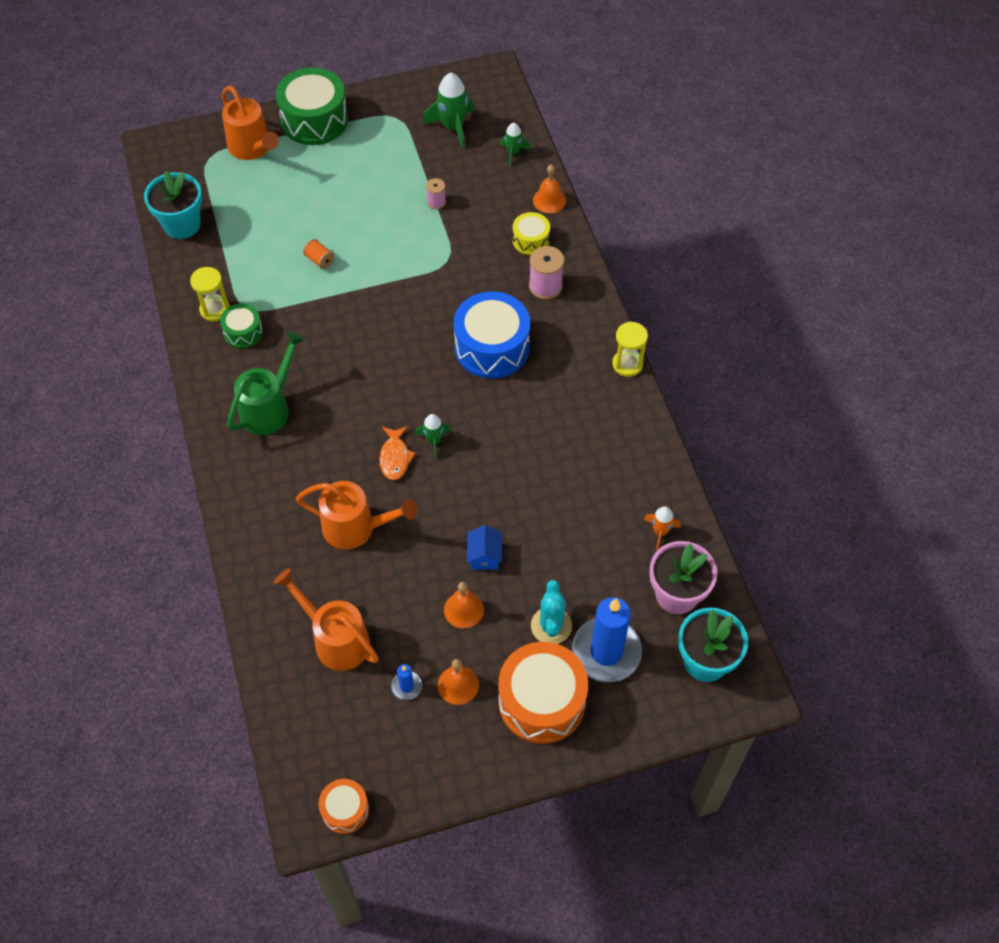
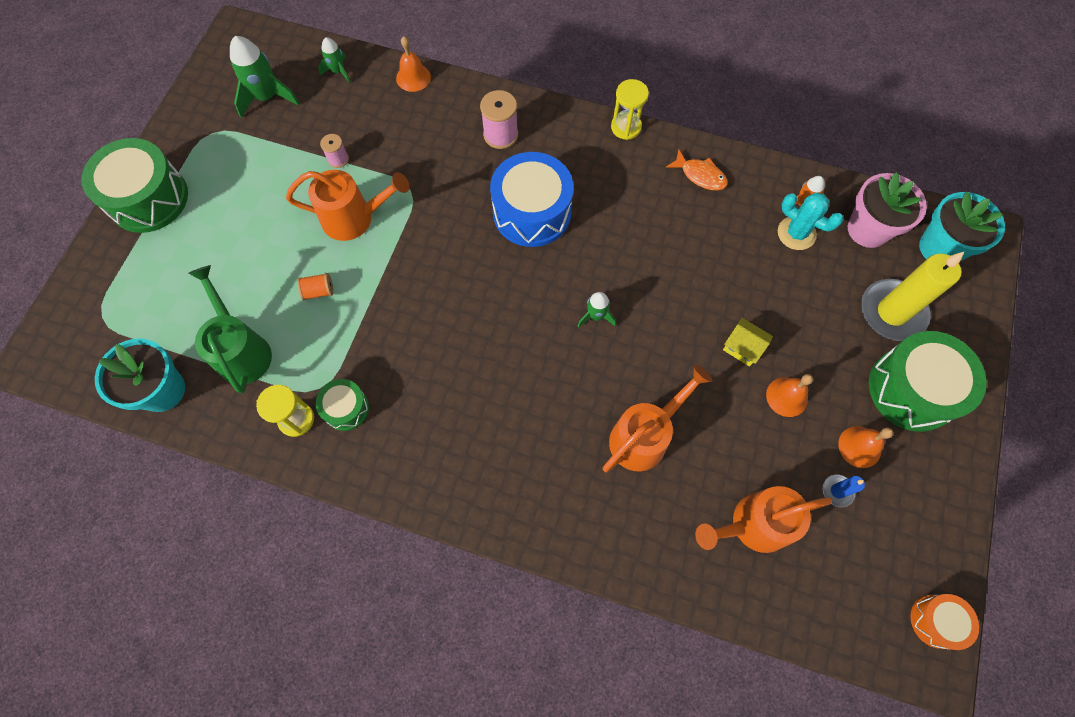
camera: 55 degrees left, 10 degrees up
(253, 148) = (129, 270): orange watering can -> orange watering can (355, 218)
(269, 407) = (454, 435): green watering can -> green watering can (242, 350)
(395, 457) = (591, 358): orange fish -> orange fish (700, 175)
(484, 556) = (742, 347): blue house -> yellow house
(530, 240) = (443, 116): yellow drum -> none
(542, 701) = (912, 389): orange drum -> green drum
(551, 626) = (843, 338): turquoise cactus -> turquoise cactus (796, 233)
(606, 652) = (892, 312): blue candle -> yellow candle

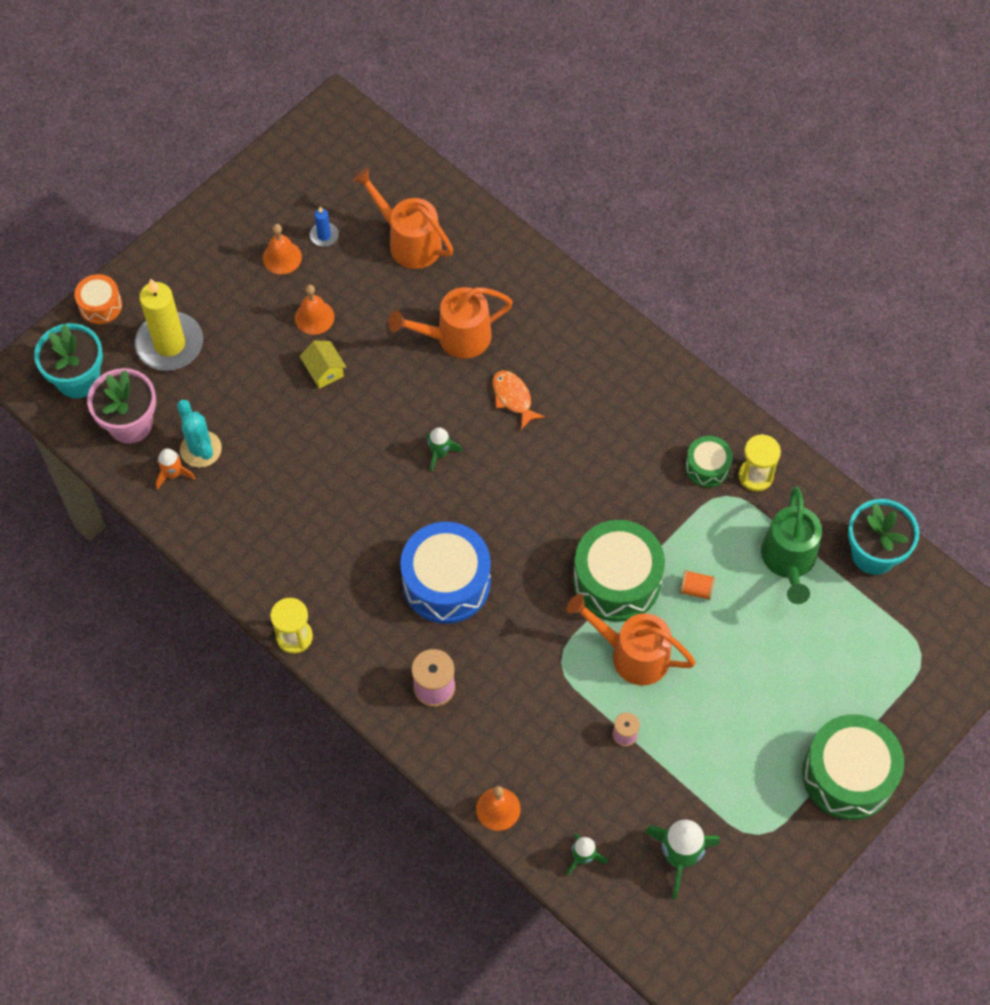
camera: 155 degrees left, 5 degrees down
(700, 175) = (252, 548): orange fish -> orange fish (513, 398)
(752, 525) = (408, 241): orange watering can -> orange watering can turned 150 degrees counterclockwise
(912, 389) = (204, 279): green drum -> green drum (616, 580)
(936, 621) = (314, 131): orange drum -> orange drum (100, 305)

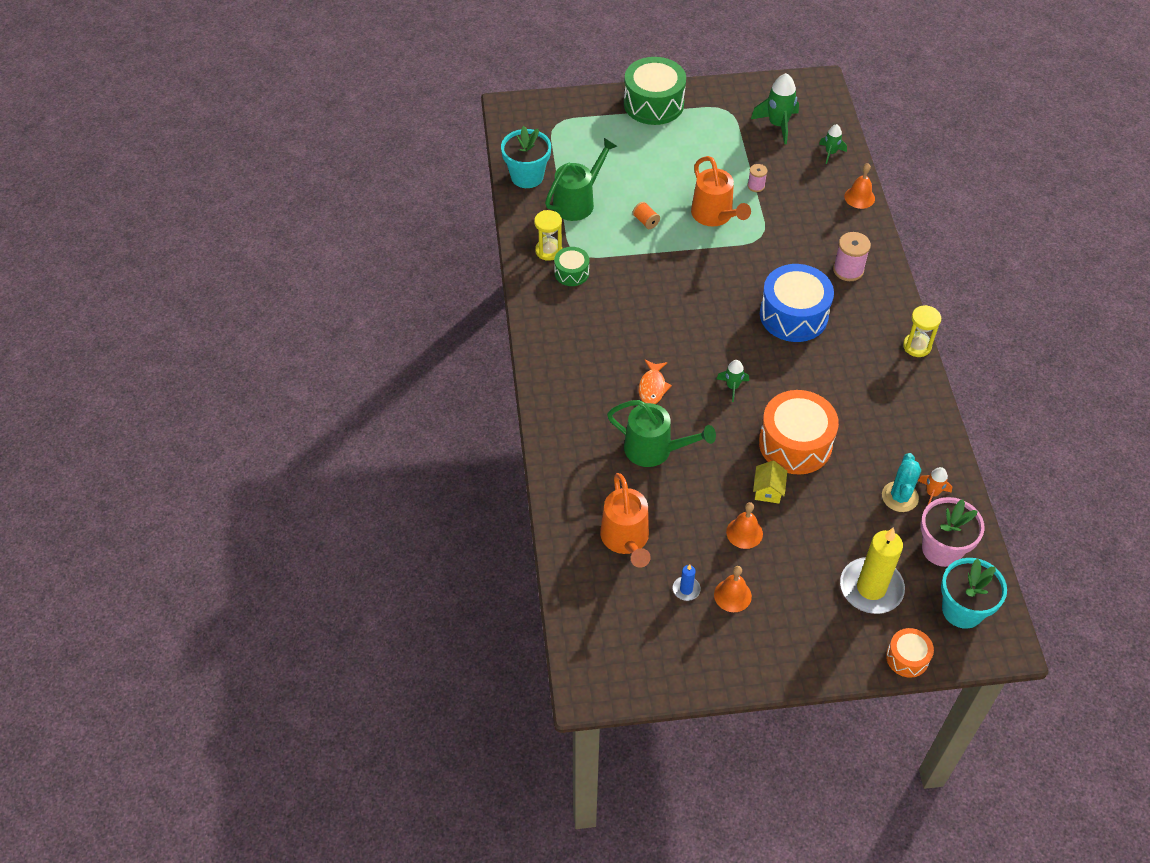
camera: 140 degrees left, 10 degrees down
(335, 435) = (795, 444): none -> orange drum
(455, 338) = (655, 450): orange watering can -> green watering can
(616, 580) = (687, 253): green drum -> none

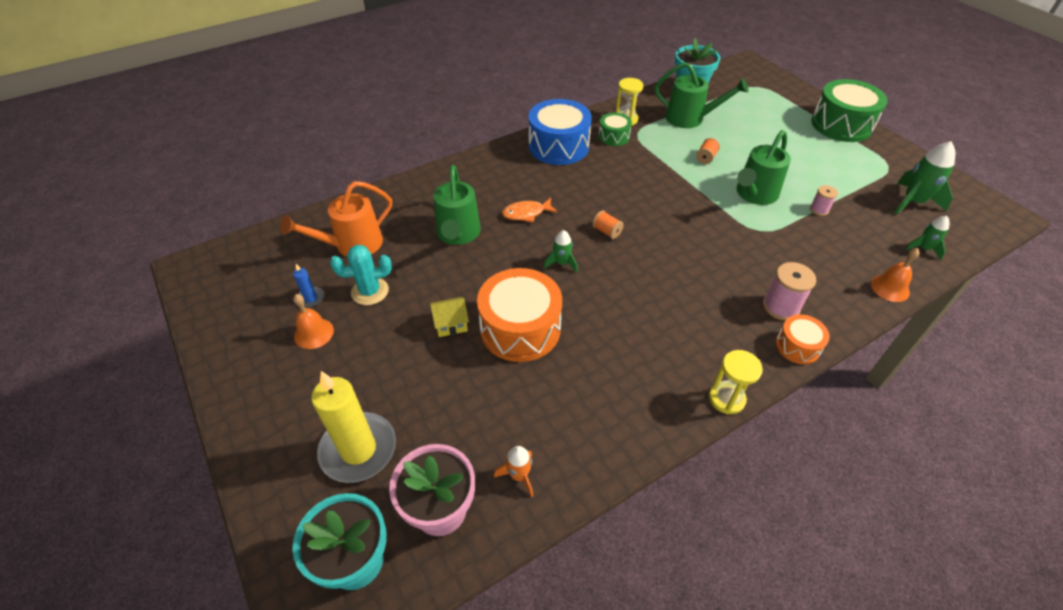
camera: 65 degrees right, 5 degrees down
(709, 338) = (606, 231): none -> orange spool
(715, 216) = (754, 195): orange watering can -> green watering can
(744, 533) = (391, 321): orange bell -> none
(793, 315) = (683, 281): blue drum -> blue drum (558, 146)
(900, 497) = (497, 442): turquoise cactus -> turquoise cactus (370, 291)
(907, 658) = (270, 515): orange drum -> orange drum (797, 346)

